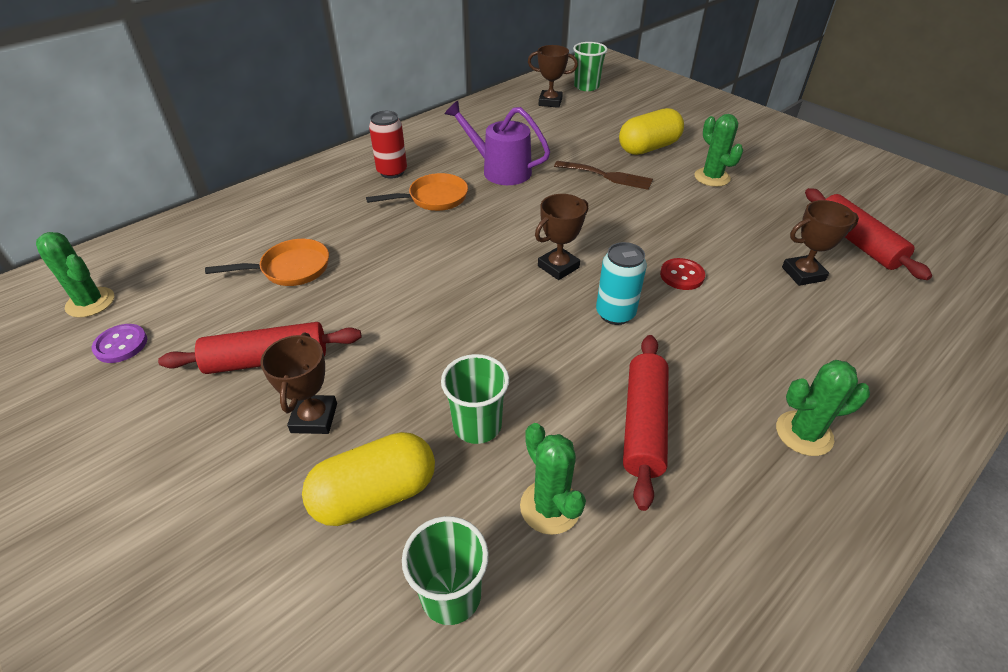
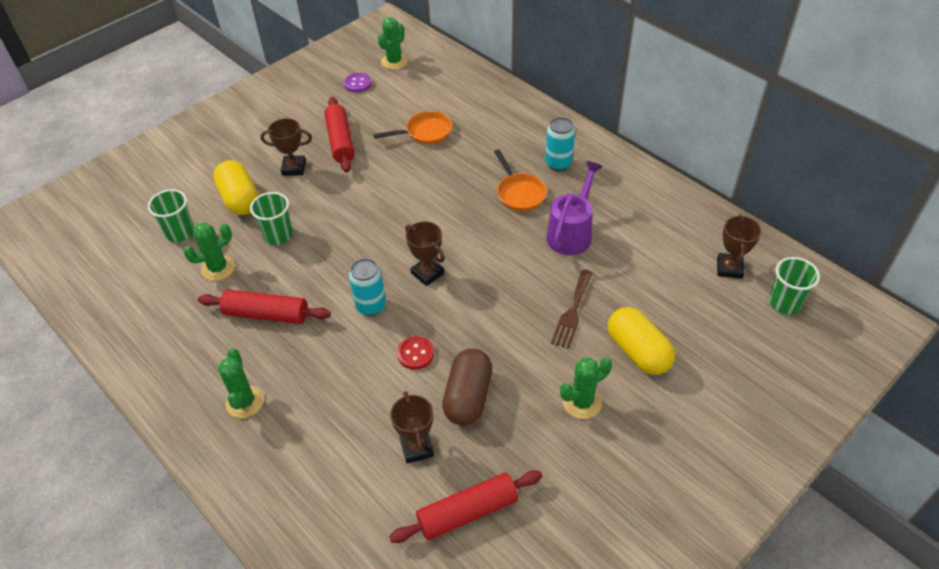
camera: 90 degrees right, 5 degrees up
(290, 269) = (425, 133): orange pan -> orange pan turned 90 degrees counterclockwise
(392, 172) = (558, 164): red can -> turquoise can
(728, 240) = (468, 397): none -> brown capsule

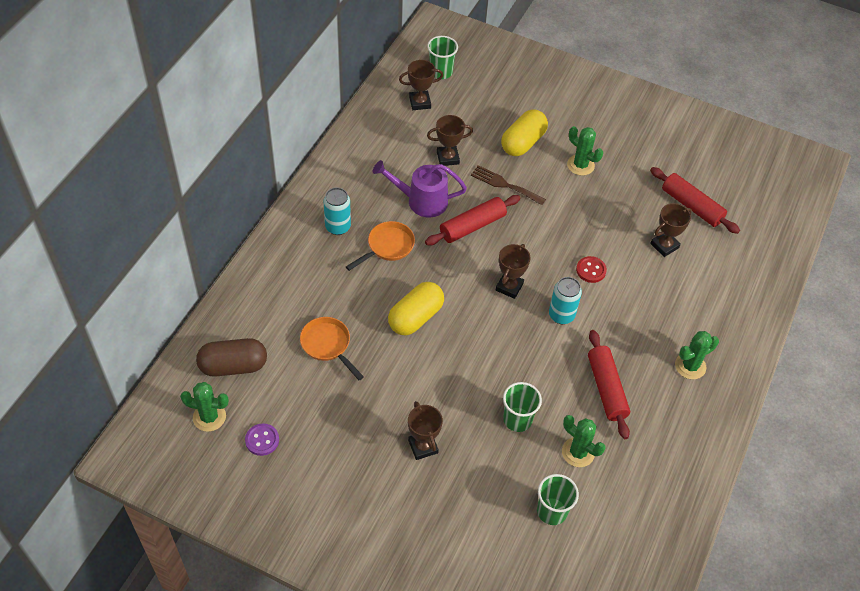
camera: 115 degrees left, 5 degrees up
(240, 199) = (486, 477): yellow capsule -> yellow capsule (415, 317)
(340, 141) = (366, 419): red rolling pin -> red rolling pin (472, 226)
(468, 397) = (610, 228): brown capsule -> brown capsule (233, 366)
(572, 312) = (504, 185): brown fork -> brown fork turned 150 degrees counterclockwise
(630, 271) = (448, 158): none -> brown trophy

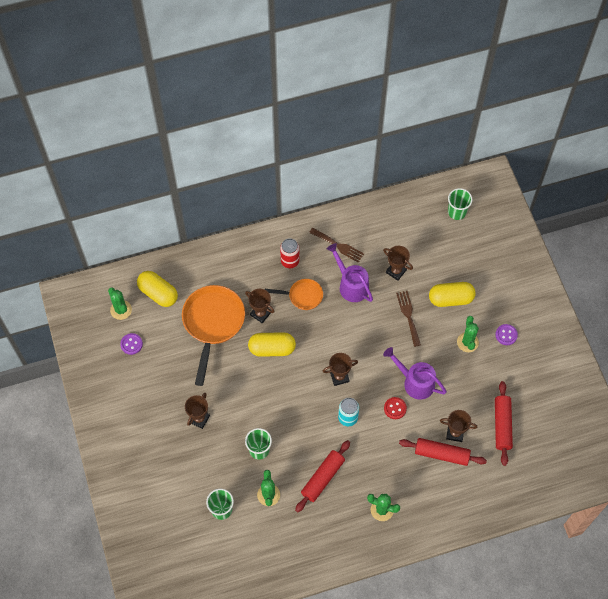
camera: 50 degrees right, 10 degrees up
(233, 366) = (158, 293): brown capsule -> yellow capsule
(328, 345) = (213, 324): orange pan -> orange pan, size x1.84
(338, 227) = (290, 261): turquoise can -> red can
(369, 177) = (338, 246): none -> brown fork
(420, 102) = (421, 222): brown trophy -> brown trophy (260, 313)
(472, 226) = (361, 324): red rolling pin -> red rolling pin (441, 454)
(579, 234) = (415, 382): none -> purple watering can
(603, 134) = (506, 335): none -> purple button

